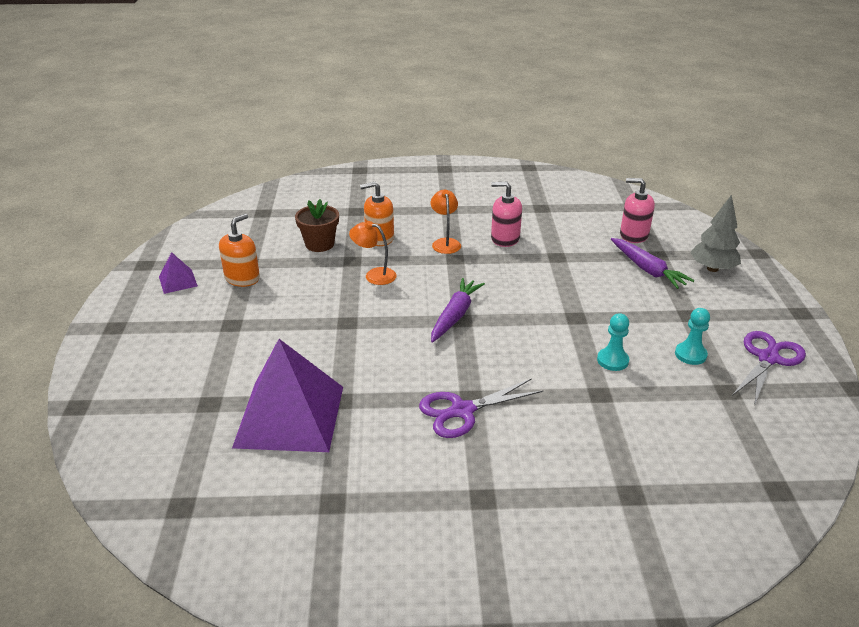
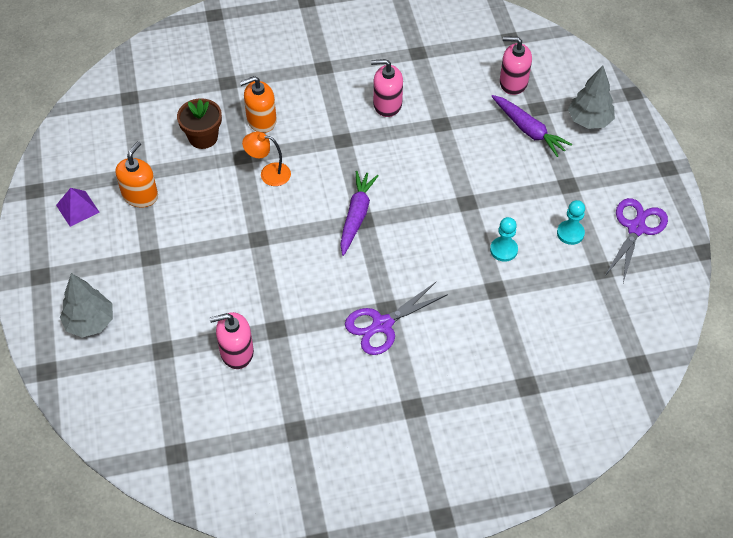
camera: 10 degrees left, 20 degrees up
(144, 370) = (90, 322): none -> grey tree
(289, 416) = (236, 352): purple pyramid -> pink soap dispenser
(445, 243) = (329, 118): orange lamp -> none

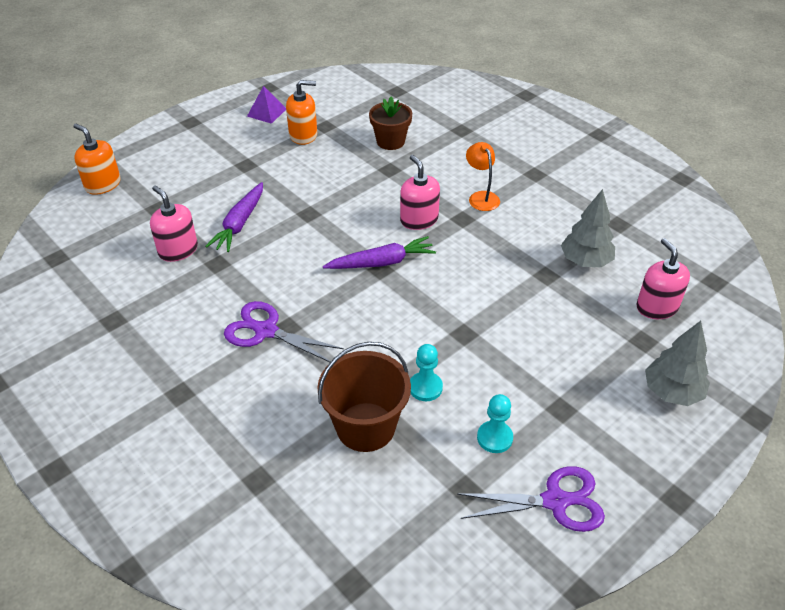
camera: 60 degrees right, 10 degrees down
(90, 322) = (161, 162): grey tree -> grey tree (585, 261)
(261, 120) = (438, 164): orange soap dispenser -> orange soap dispenser (103, 184)
(269, 173) = (384, 191): orange lamp -> orange lamp (481, 197)
(387, 104) = (533, 229): pink soap dispenser -> pink soap dispenser (419, 220)
(518, 301) = (365, 427): none -> brown bucket
(528, 130) = (605, 345): purple carrot -> purple carrot (239, 223)

